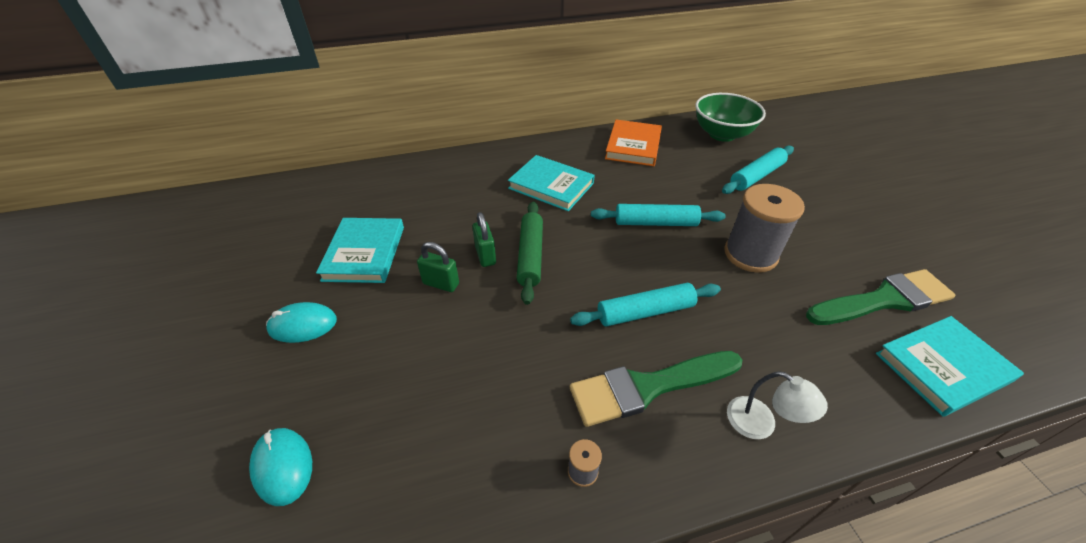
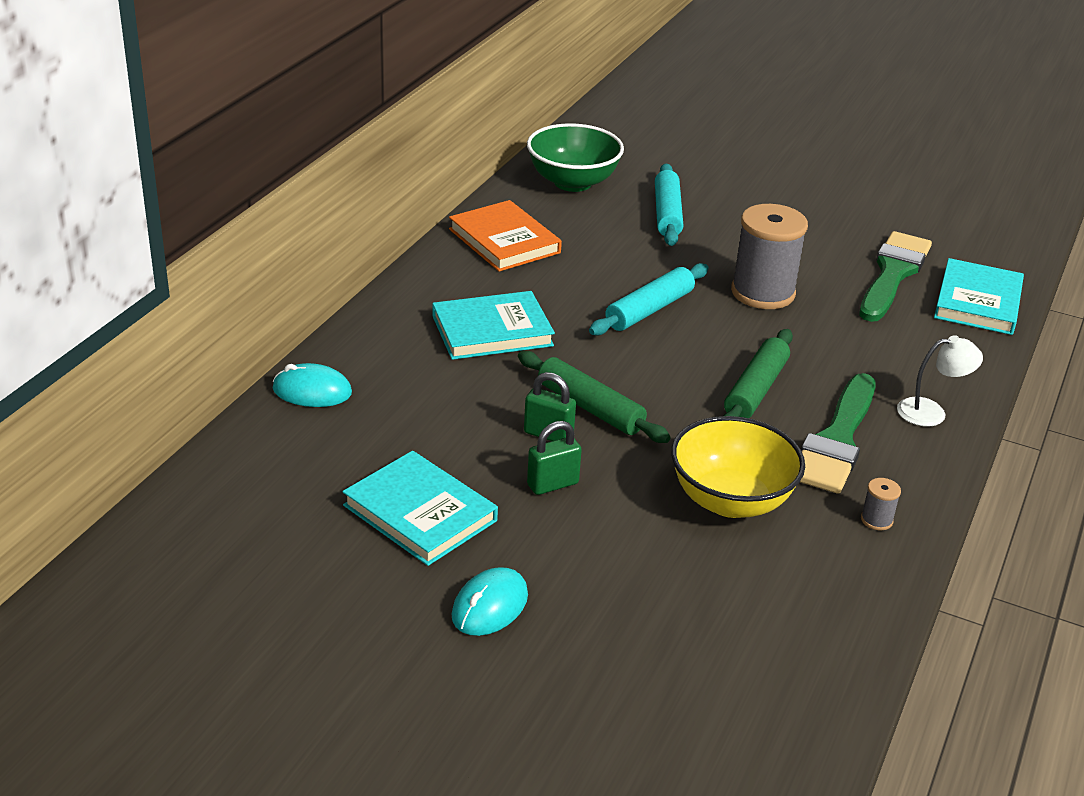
camera: 50 degrees left, 10 degrees down
(283, 466) = (681, 687): turquoise mouse -> turquoise mouse (312, 391)
(512, 370) = (730, 500): none -> yellow bowl
(645, 312) = (756, 390): turquoise rolling pin -> green rolling pin

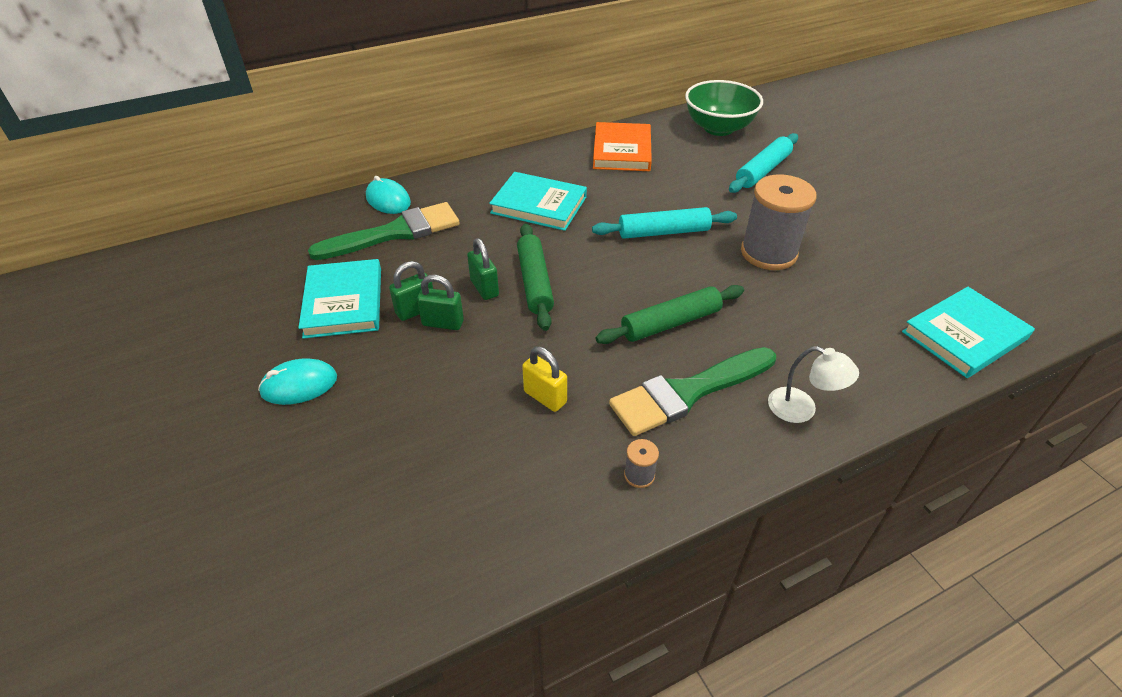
camera: 40 degrees right, 10 degrees up
(508, 486) = (416, 310): none -> green padlock
(730, 500) = (545, 397): yellow bowl -> yellow padlock
(893, 274) = (905, 281): green brush -> green brush (395, 233)

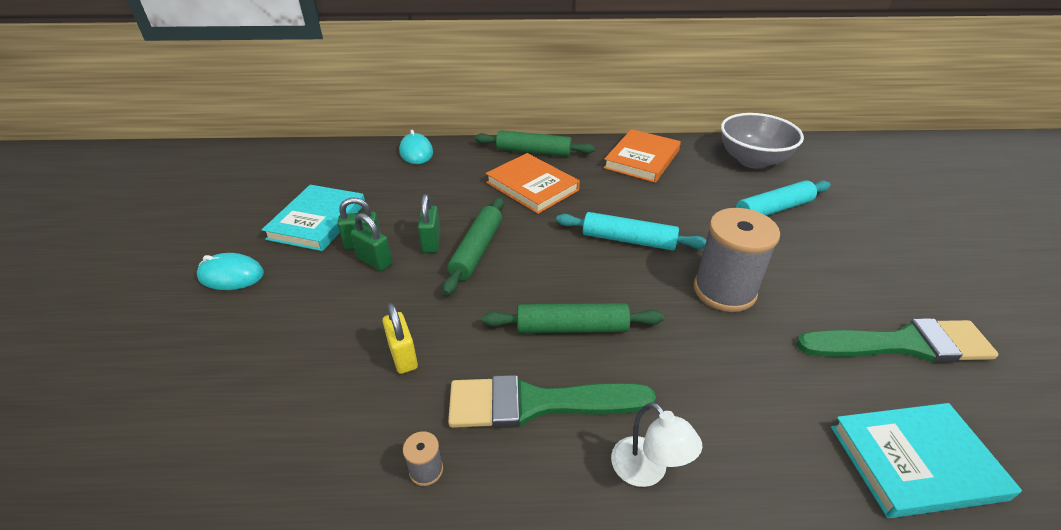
camera: 25 degrees right, 5 degrees down
(395, 233) = (400, 178): green brush -> green brush (902, 344)
(513, 169) = (533, 152): none -> green rolling pin
(539, 205) = (532, 186): turquoise book -> orange book
(718, 128) = (752, 160): green bowl -> grey bowl

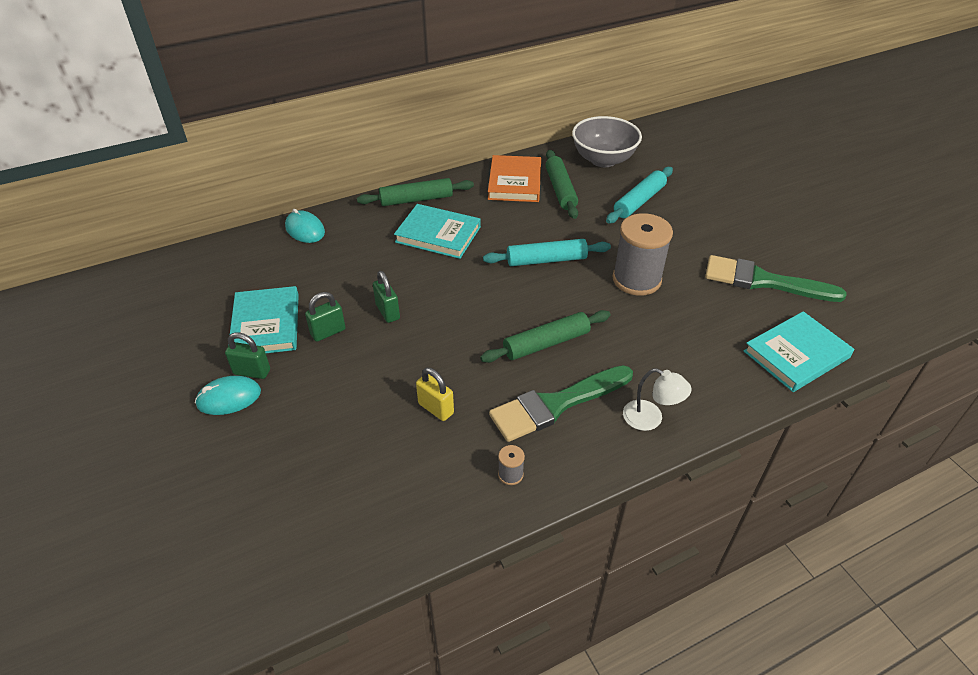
camera: 25 degrees left, 5 degrees up
(375, 261) = (351, 343): green padlock -> green padlock (252, 372)
(476, 250) = (431, 306): green rolling pin -> green rolling pin (560, 190)
(532, 186) = (438, 234): orange book -> turquoise book
(902, 344) = (763, 281): green brush -> green brush turned 135 degrees counterclockwise

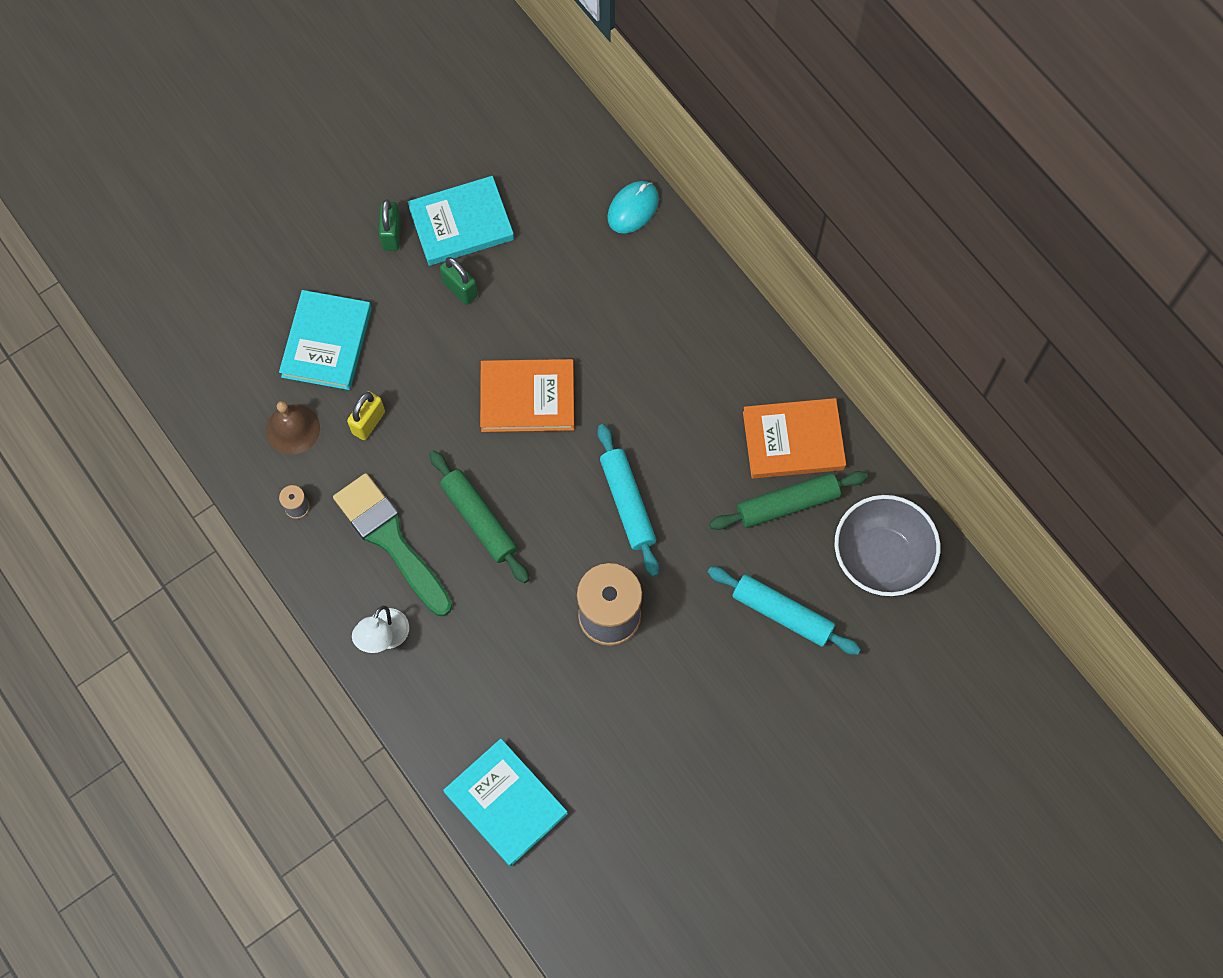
camera: 80 degrees right, 25 degrees up
(229, 398) = (355, 226): turquoise mouse -> none
(387, 312) = (502, 341): green padlock -> none
(416, 199) = (724, 322): green rolling pin -> none
(425, 470) = (293, 429): none -> brown bell
(438, 234) = (654, 365): turquoise book -> turquoise book (326, 342)
(444, 303) = (527, 398): none -> orange book
(763, 281) = (635, 776): green brush -> none

